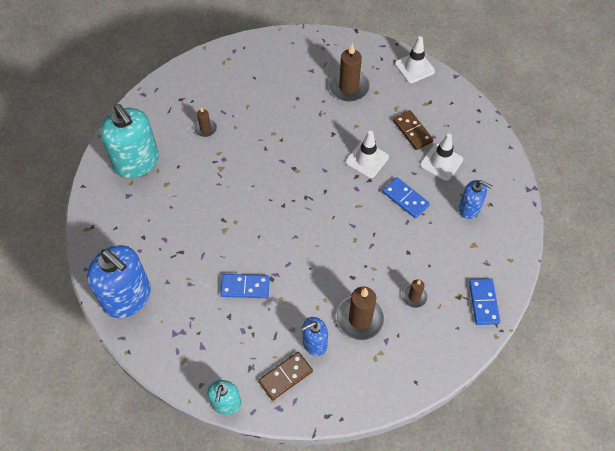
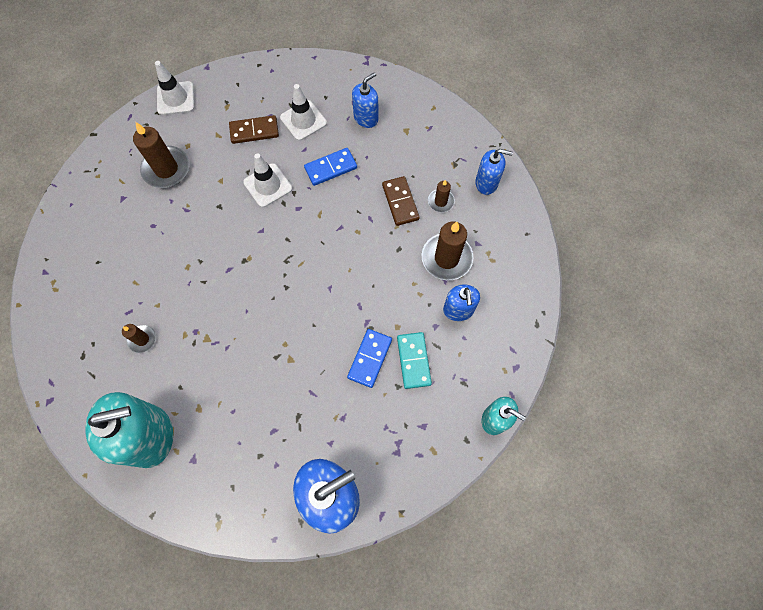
camera: 70 degrees left, 10 degrees up
(255, 321) = (414, 361): none -> turquoise domino
(285, 376) = (484, 350): brown domino -> brown domino (400, 202)
(452, 330) = (486, 183): none -> blue soap dispenser
(483, 302) = (468, 146): blue domino -> none

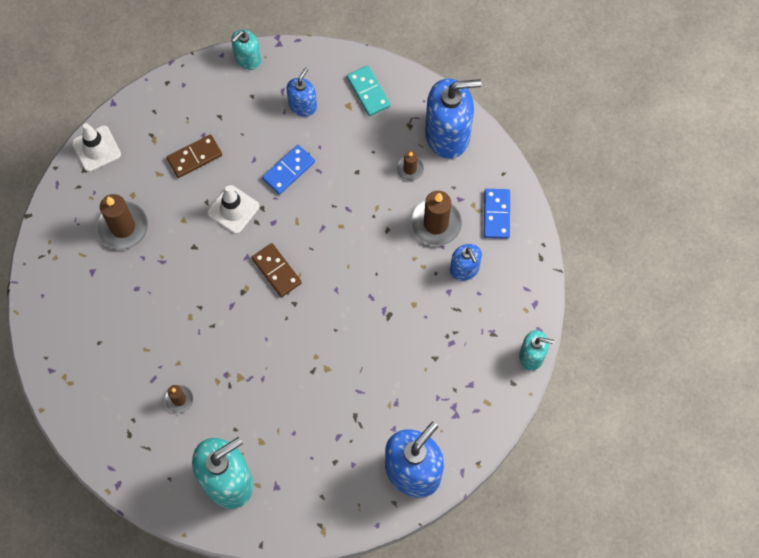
camera: 20 degrees left, 0 degrees up
(303, 120) = (240, 129): white traffic cone -> none
(334, 66) = (247, 59): none -> turquoise soap dispenser
(370, 358) = (400, 342): blue domino -> blue domino (496, 214)
(400, 202) = (371, 182): brown domino -> brown domino (276, 271)
(414, 361) = (440, 330): turquoise domino -> turquoise domino (368, 92)
(486, 183) = (447, 135): blue soap dispenser -> blue soap dispenser, size x1.86

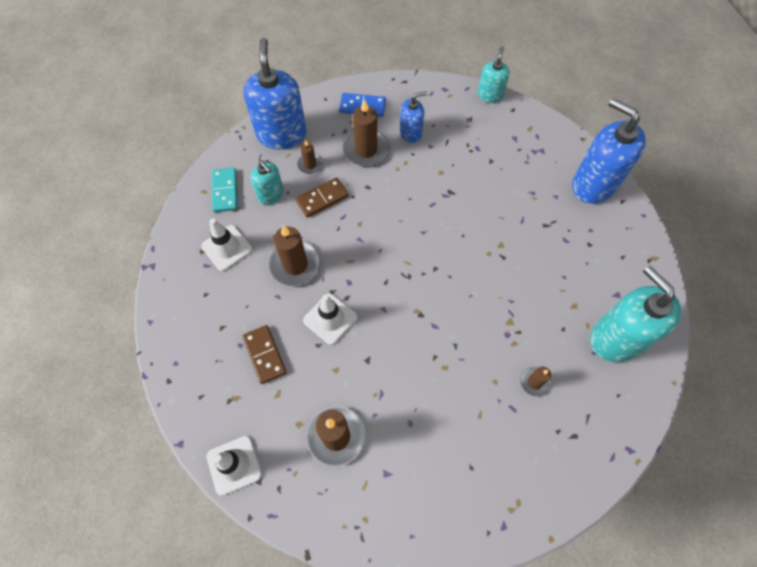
camera: 85 degrees left, 5 degrees down
(247, 59) = (161, 296): turquoise soap dispenser -> turquoise soap dispenser (271, 194)
(276, 271) = (400, 282): brown domino -> brown domino (322, 198)
(288, 170) = (295, 265): blue domino -> brown candle
(302, 105) = (227, 248): blue soap dispenser -> white traffic cone
(368, 92) = (225, 191): turquoise domino -> turquoise domino turned 75 degrees counterclockwise

